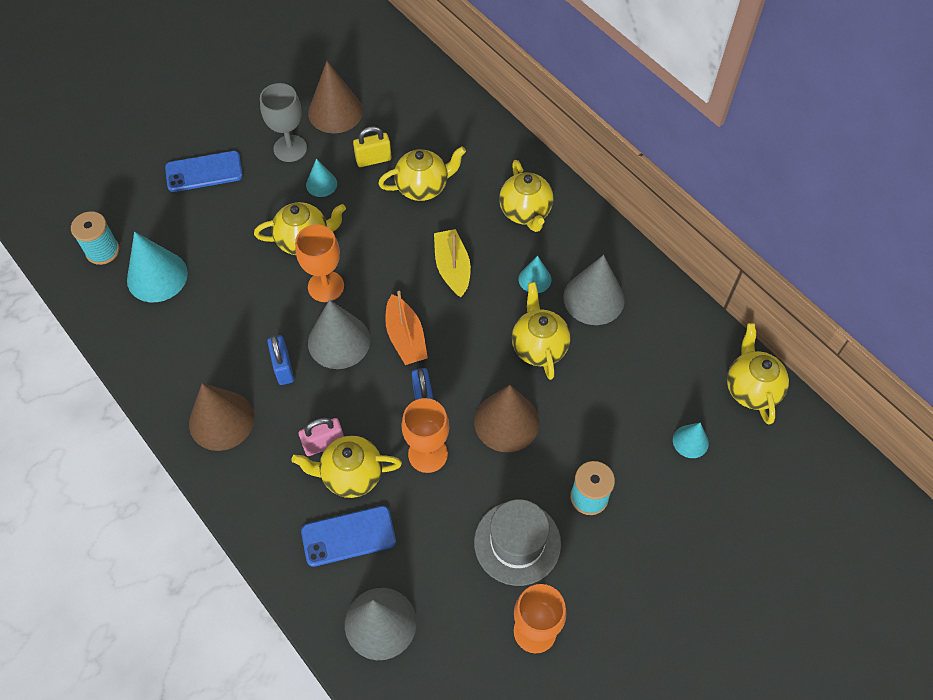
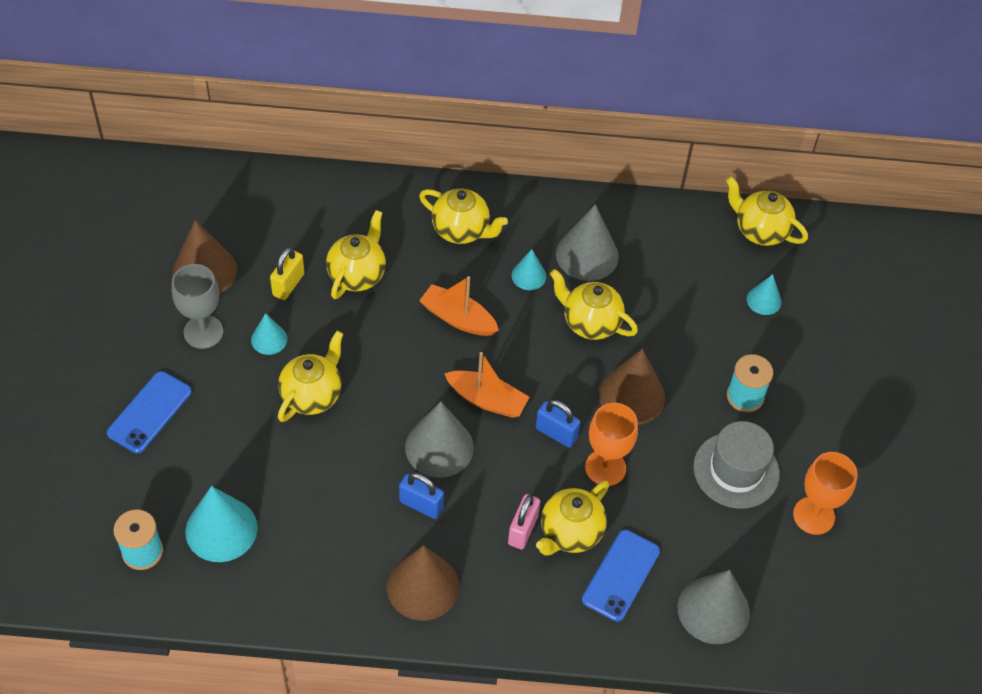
camera: 50 degrees left, 5 degrees down
(326, 286) = (376, 415): orange goblet -> none
(452, 268) = (458, 318): yellow boat -> orange boat

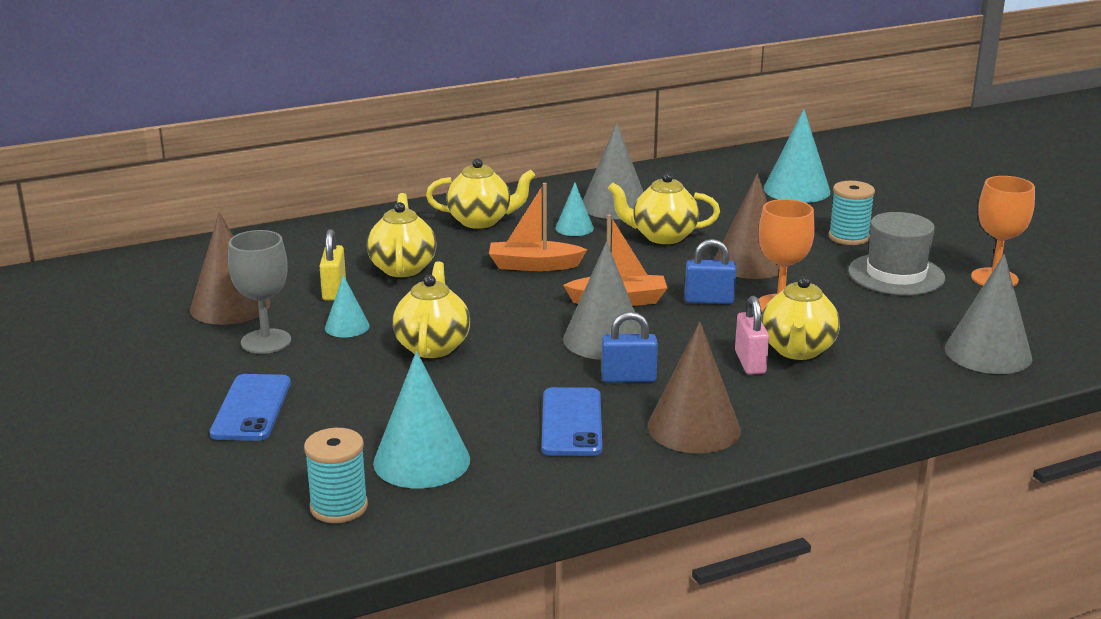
camera: 25 degrees left, 30 degrees down
(621, 575) = (878, 360): blue phone -> blue phone (572, 422)
(760, 230) = (747, 161): yellow teapot -> none
(764, 300) = (796, 190): turquoise cone -> turquoise cone, size x1.83

